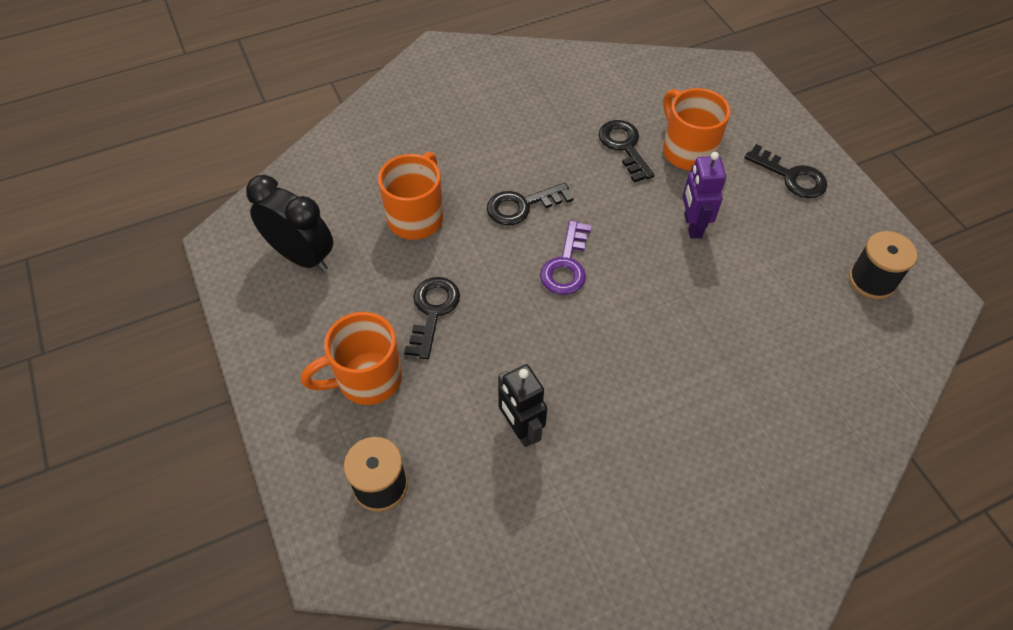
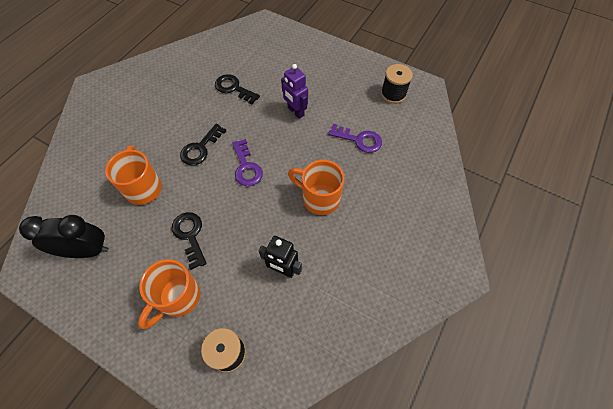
camera: 35 degrees left, 5 degrees up
(687, 151) = (267, 74): orange mug -> orange mug (319, 198)
(762, 318) = (359, 140): none -> purple key
(791, 176) = (325, 62): black key -> none

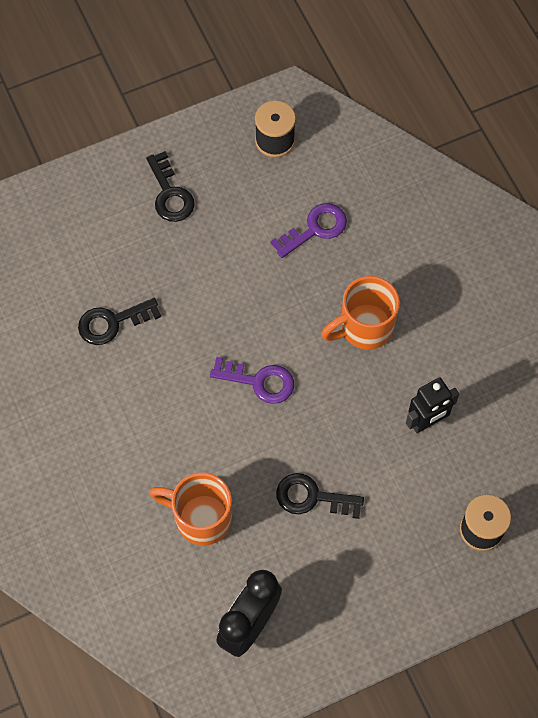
camera: 55 degrees left, 5 degrees up
(178, 298) = (384, 549): orange mug -> none
(200, 148) = (188, 419): black key -> black key (170, 194)
(295, 112) = (214, 272): purple robot -> none

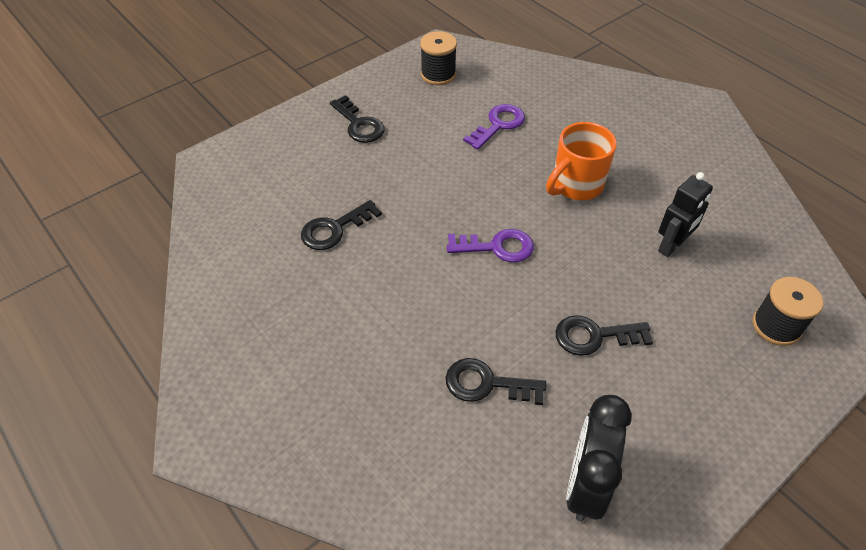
camera: 15 degrees left, 15 degrees down
(201, 518) = (486, 384): orange mug -> black key

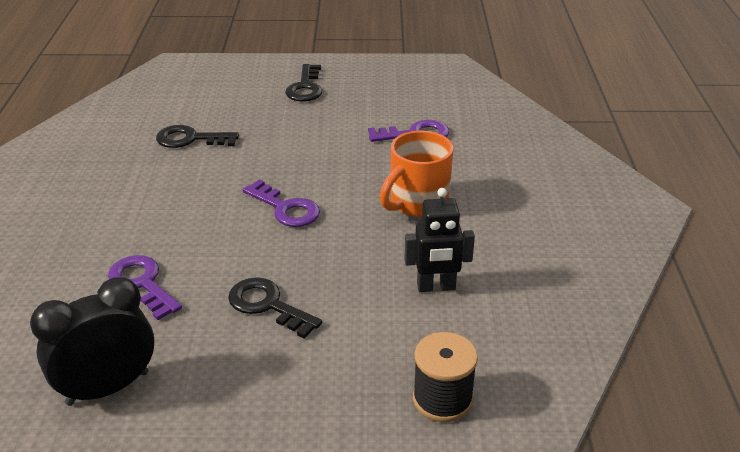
camera: 40 degrees right, 15 degrees down
(438, 74) = (417, 82): black spool -> none
(486, 384) = (142, 283): black key -> purple key
(576, 185) = (417, 203): orange mug -> orange mug turned 45 degrees counterclockwise

